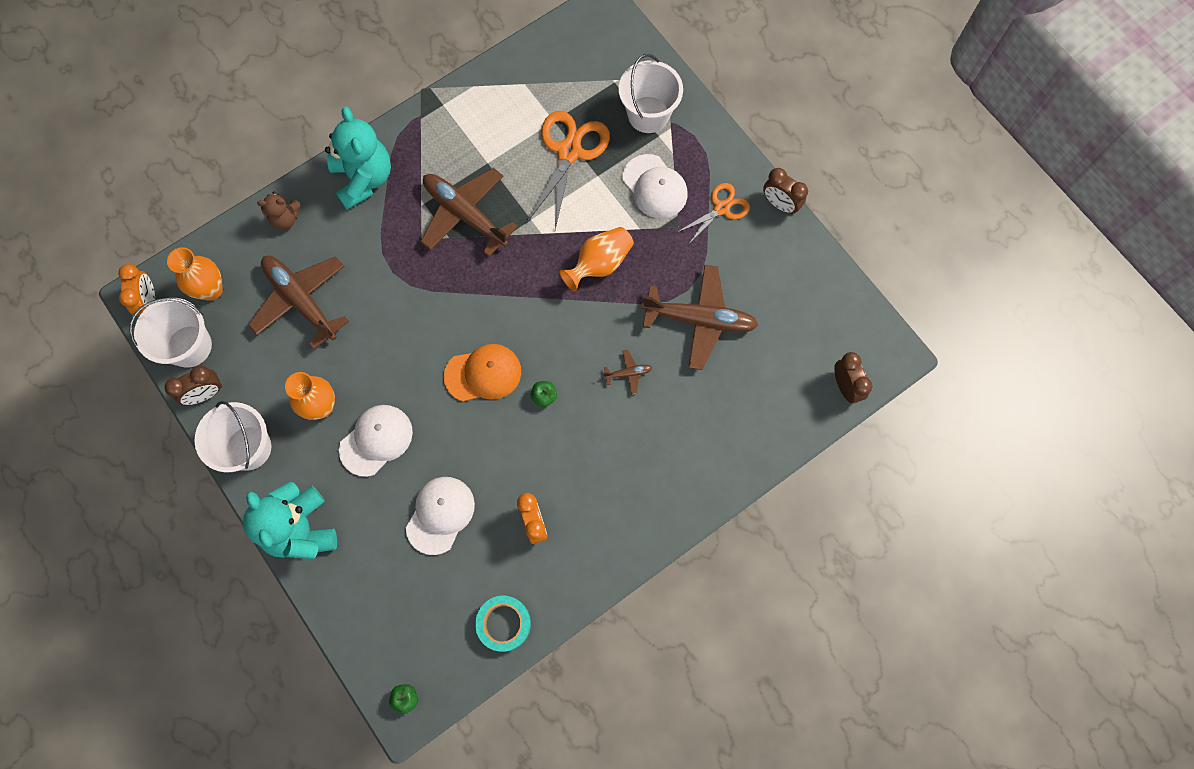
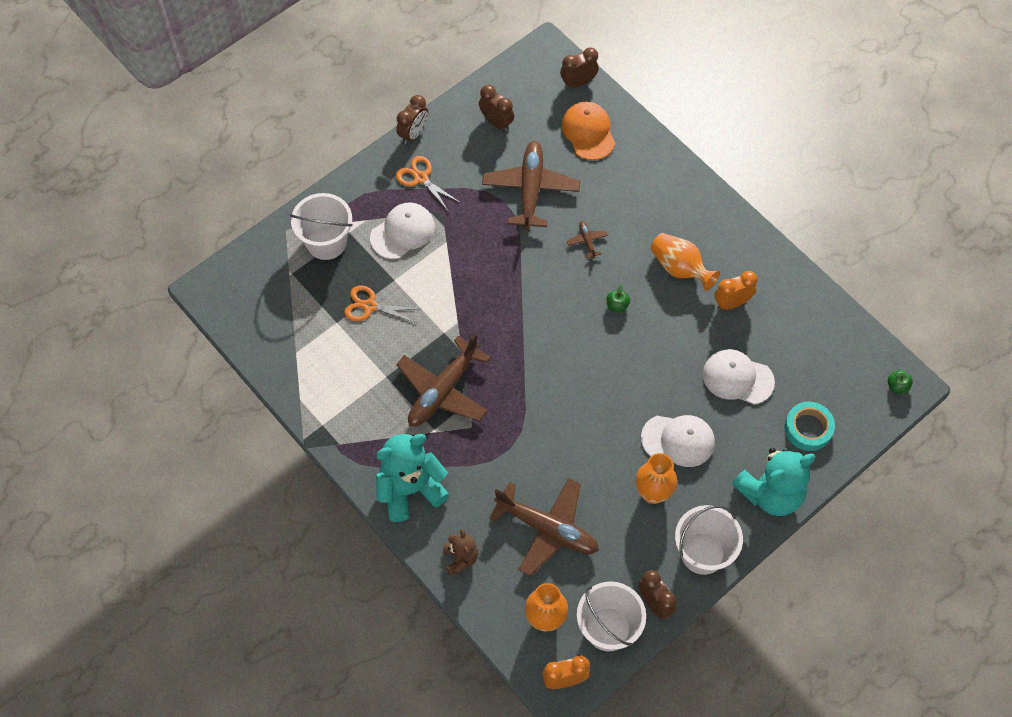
camera: 95 degrees left, 10 degrees down
(301, 300) = (547, 529): brown plane -> brown plane turned 105 degrees counterclockwise
(376, 440) = (678, 440): white cap -> white cap turned 150 degrees clockwise
(483, 374) = (602, 357): orange cap -> orange cap (588, 132)
(503, 623) = (821, 318): turquoise tape -> turquoise tape (808, 428)
(569, 151) = (370, 306): orange scissors -> orange scissors, size x0.60
(599, 264) = (484, 271): orange vase -> orange vase (680, 268)
(792, 291) = (496, 122): none -> brown clock

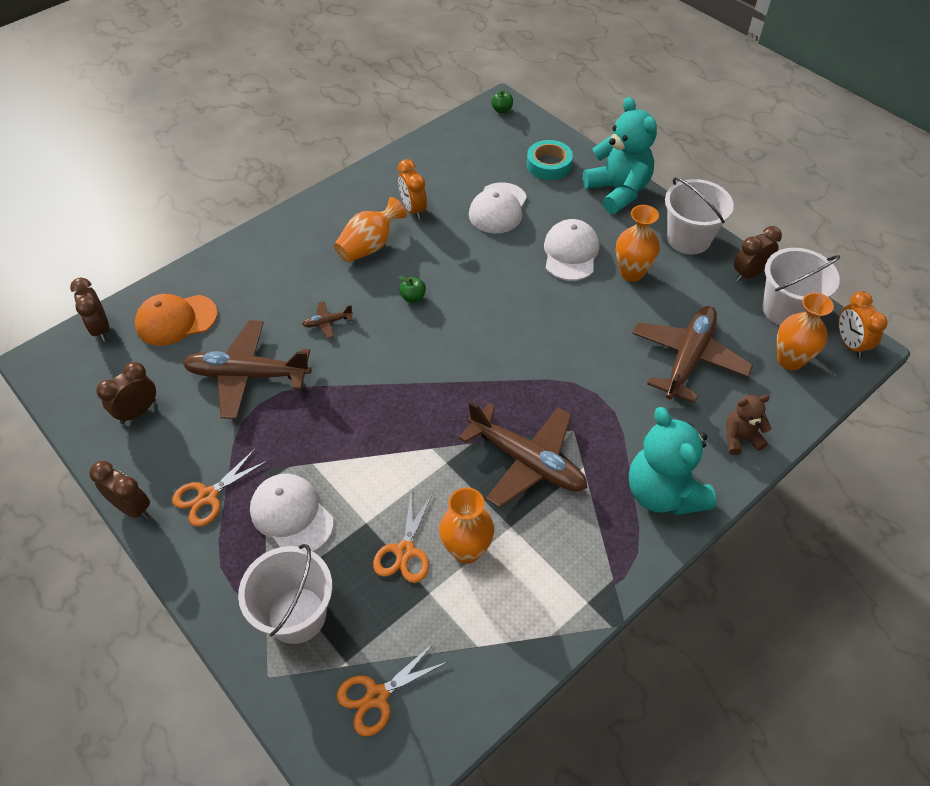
camera: 90 degrees left, 10 degrees down
(267, 293) = (377, 696): none -> orange scissors
(368, 346) = (466, 550): none -> orange vase

